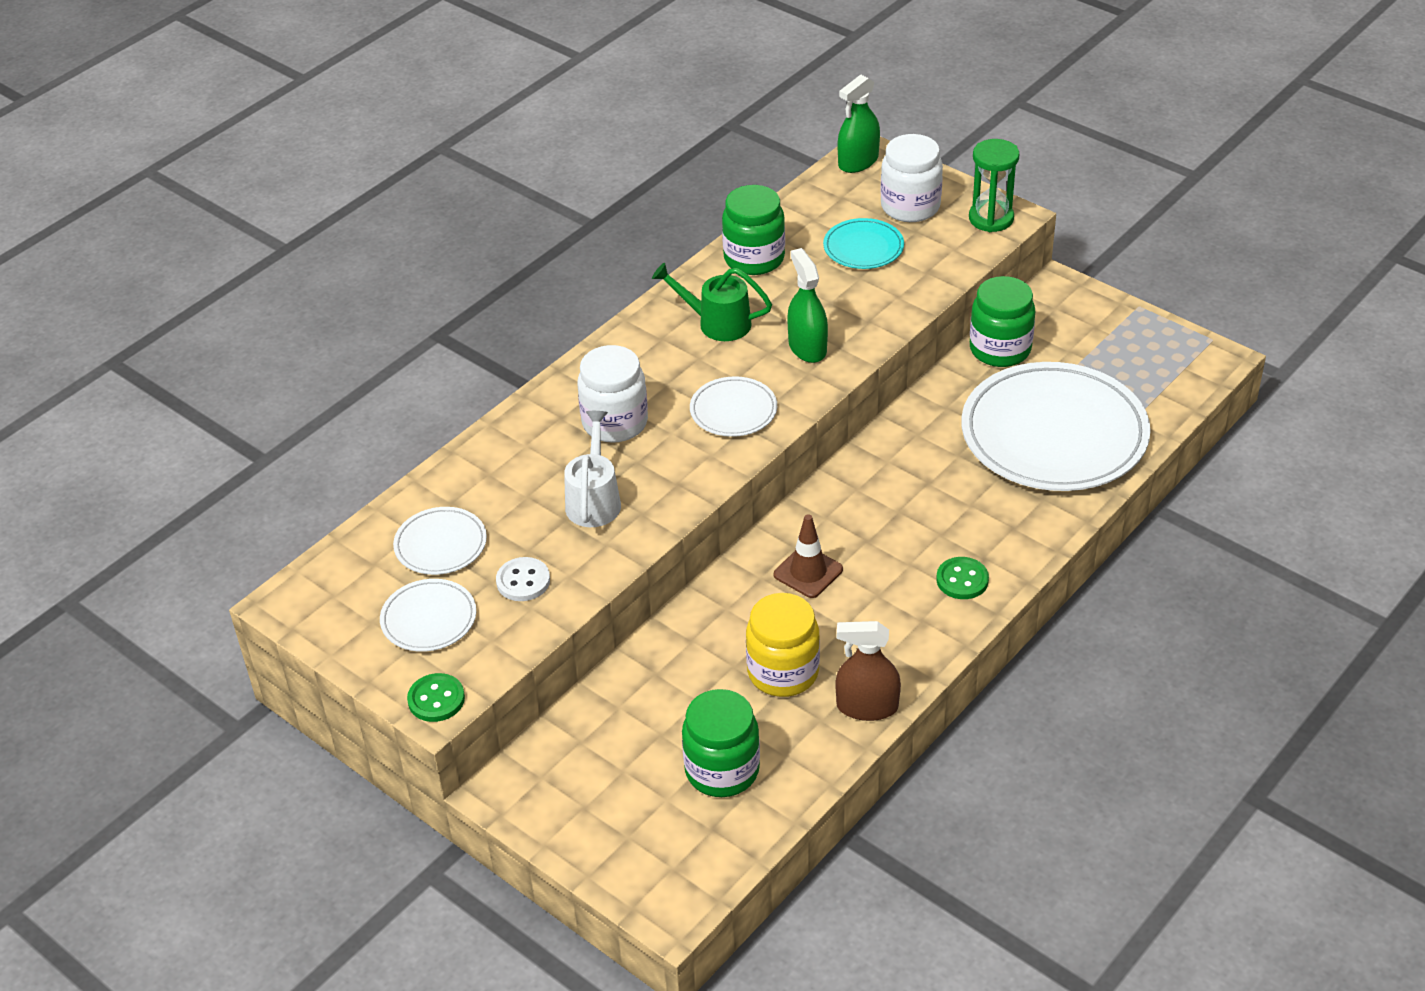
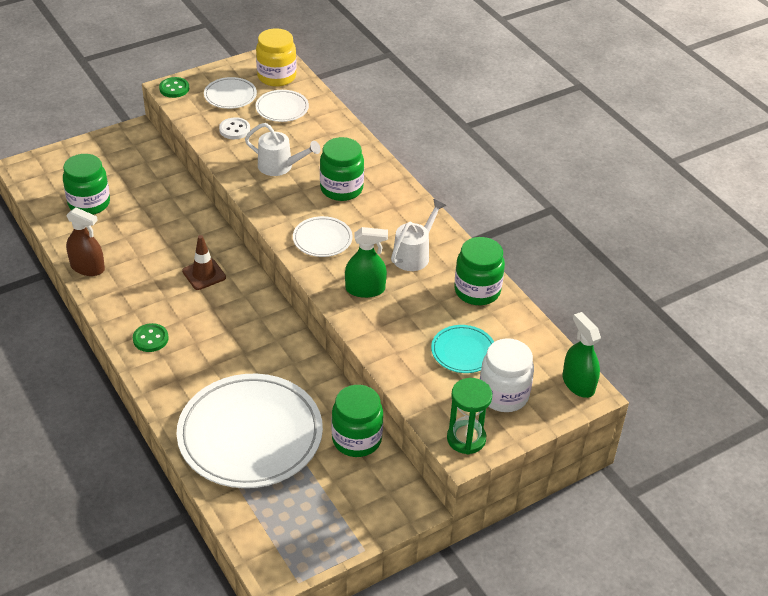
camera: 105 degrees right, 0 degrees up
(615, 423) = (341, 189): white jar -> green jar
(716, 323) = (414, 254): green watering can -> white watering can
(783, 672) = (136, 243): yellow jar -> yellow jar (276, 77)
(867, 706) = (87, 267): brown spray bottle -> brown spray bottle turned 90 degrees clockwise

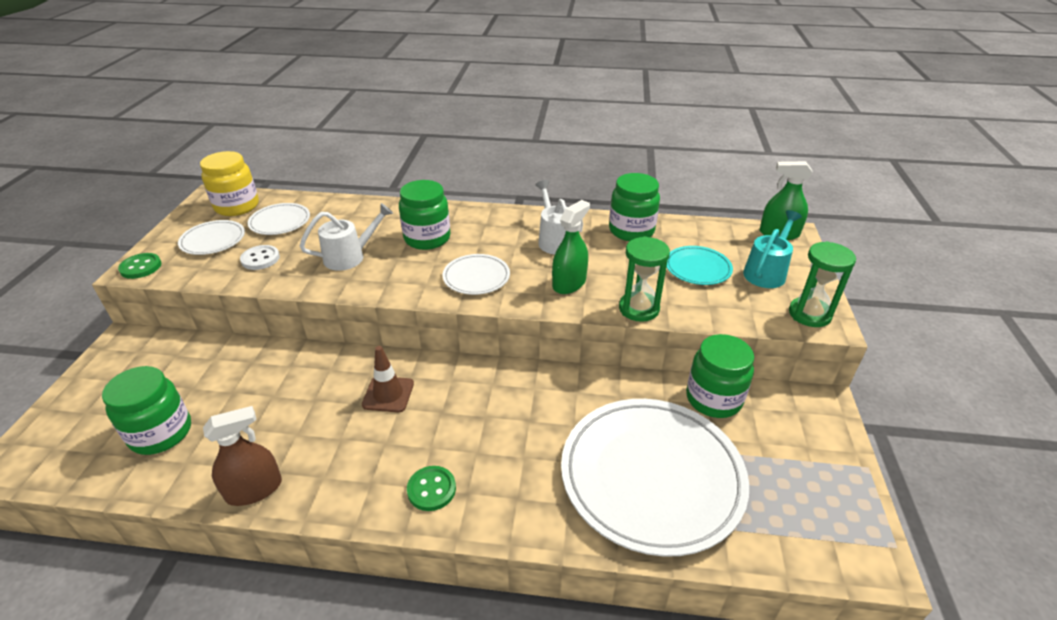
camera: 50 degrees left, 5 degrees down
(372, 339) = (639, 309): none -> green hourglass
(503, 395) = (767, 272): white jar -> turquoise watering can

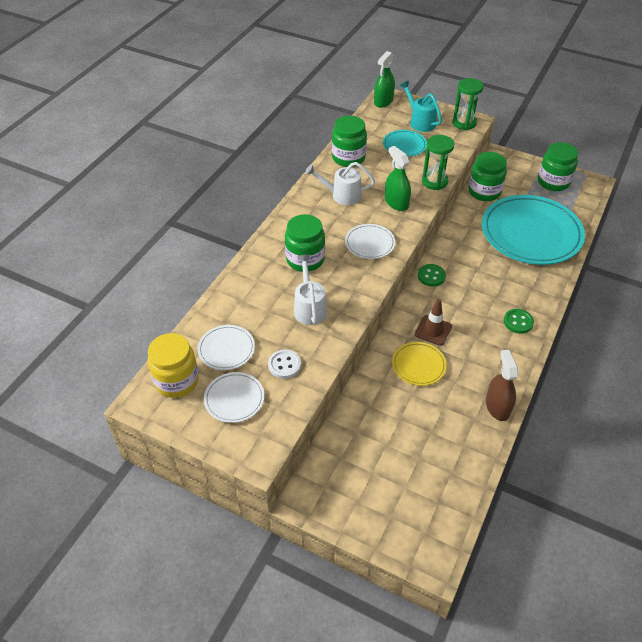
camera: 70 degrees left, 10 degrees up
(141, 267) = (256, 453): green button -> green button (431, 276)
(161, 433) = (431, 462): green jar -> green jar (553, 182)
(322, 392) = (418, 365): none -> yellow plate
(651, 476) = (531, 233): white plate -> turquoise plate

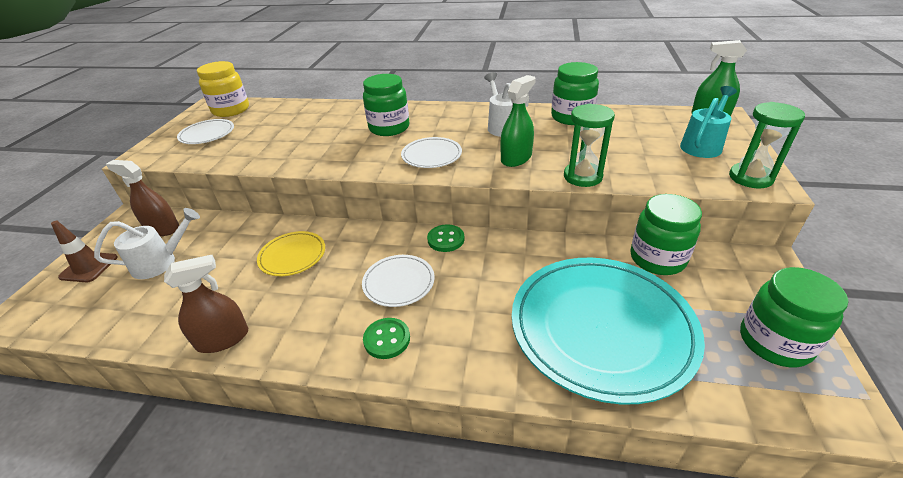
camera: 75 degrees right, 10 degrees down
(226, 349) = (265, 120): white plate -> white plate (399, 283)
(284, 365) = (244, 146): white button -> none
(309, 307) = (322, 143): white watering can -> white watering can (161, 262)
(339, 464) = (162, 228): none -> brown spray bottle
(404, 145) = (636, 144): turquoise plate -> none
(433, 330) = (351, 257): brown traffic cone -> brown traffic cone (89, 267)

